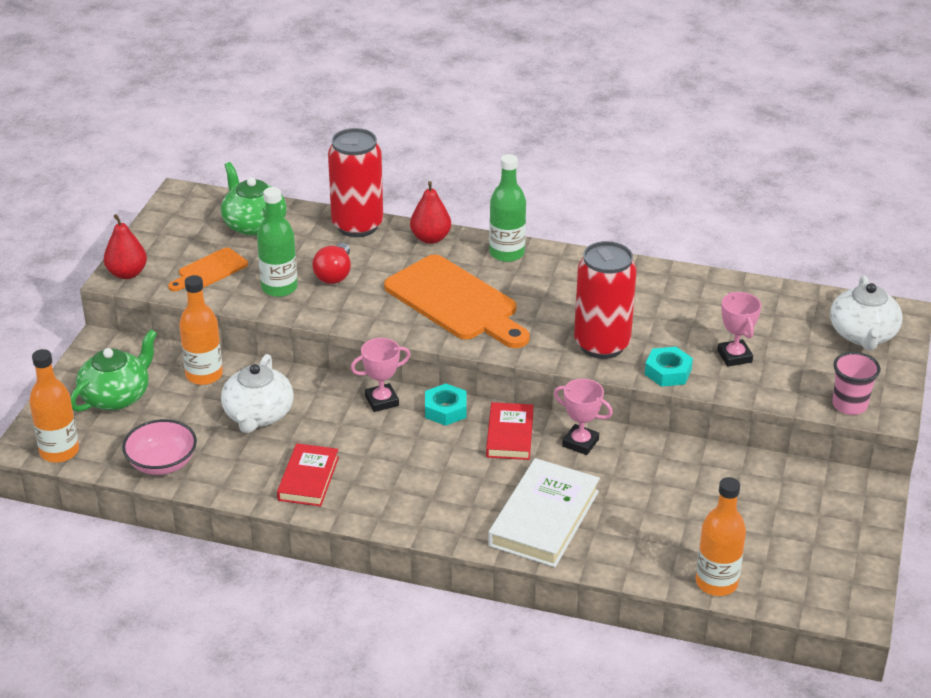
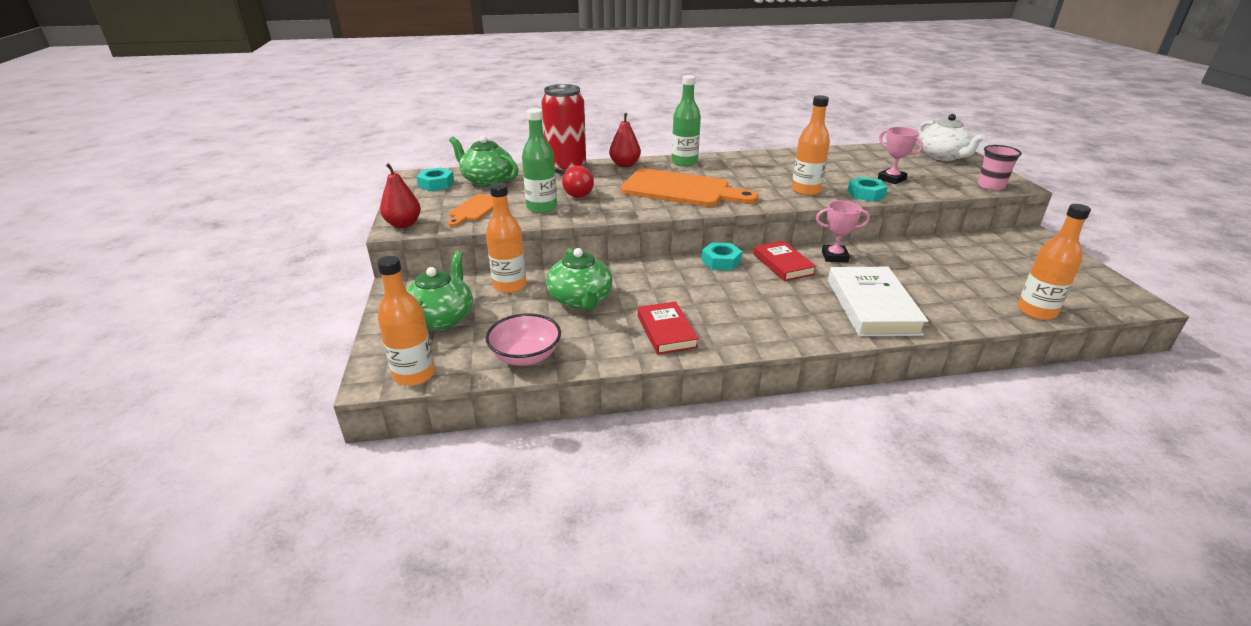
camera: 25 degrees left, 5 degrees down
(196, 216) = (436, 184): none -> turquoise nut
(258, 415) = (580, 300): white teapot -> green teapot
(382, 401) = (669, 267): pink trophy -> none
(602, 345) = (805, 190): red can -> orange bottle

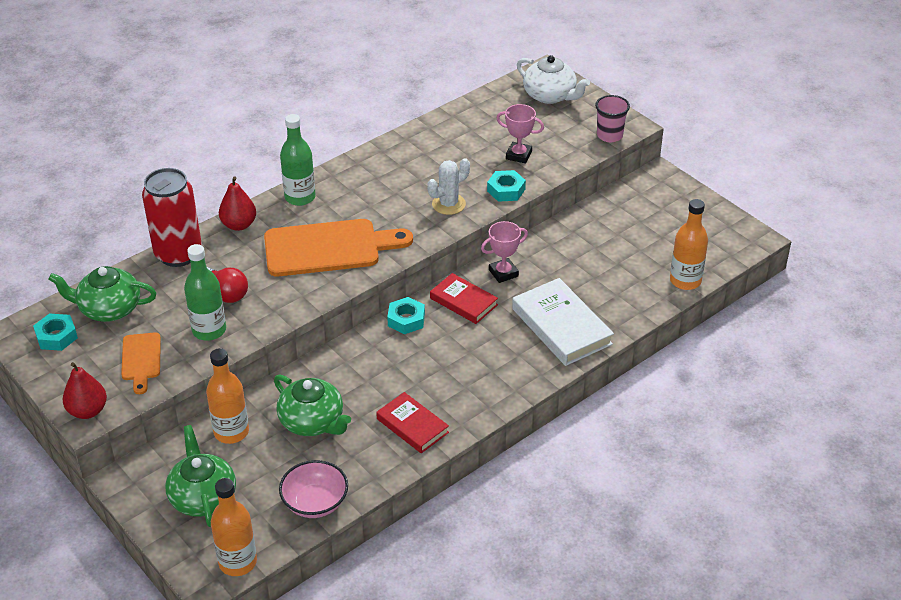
camera: 30 degrees left, 10 degrees up
(805, 190) = (448, 204): orange bottle -> white cactus

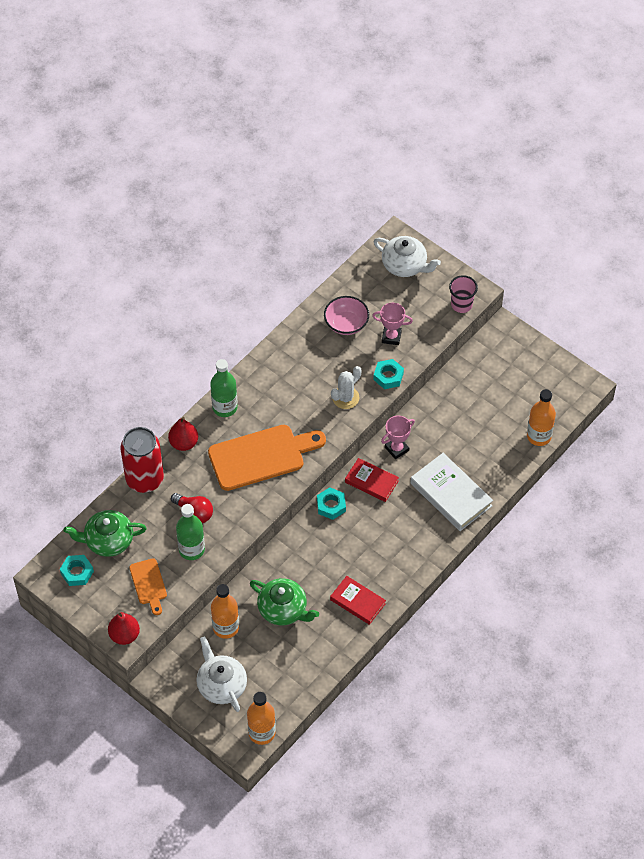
camera: 10 degrees left, 15 degrees up
(203, 497) = (221, 685): green teapot -> white teapot
(315, 503) = (303, 677): pink bowl -> pink bowl (346, 324)

